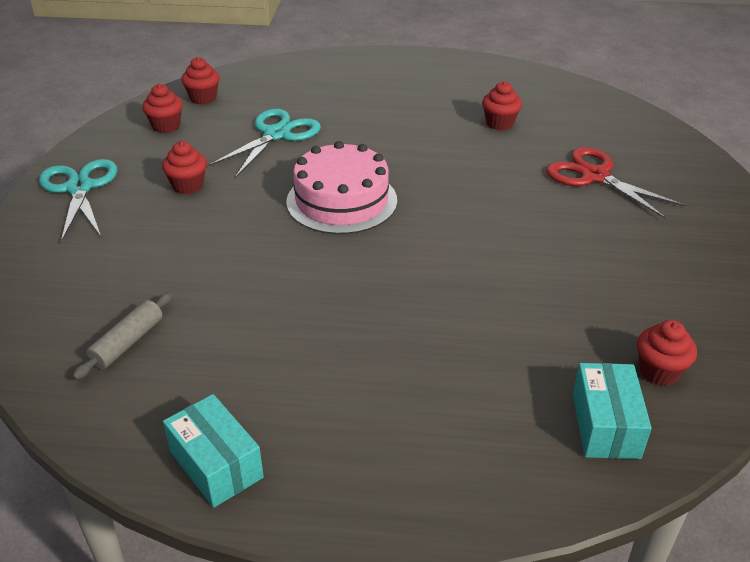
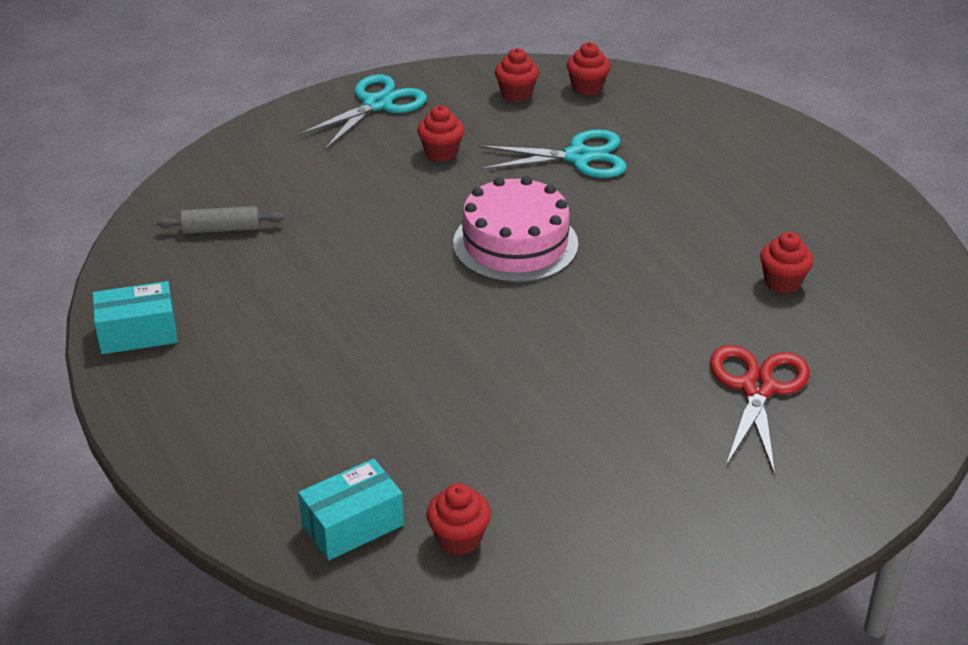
camera: 55 degrees right, 0 degrees up
(216, 464) = (138, 333): turquoise box -> turquoise box turned 60 degrees clockwise

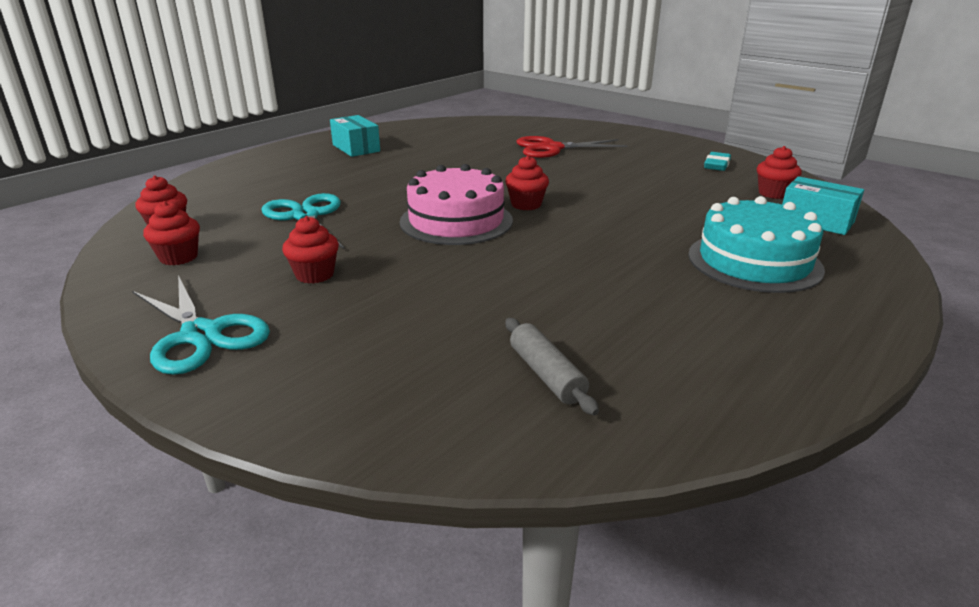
camera: 110 degrees left, 10 degrees down
(138, 333) = (778, 371): turquoise box -> turquoise box (356, 148)
(295, 411) = (754, 261): none -> turquoise cake
(377, 104) = (201, 335): turquoise scissors -> turquoise scissors turned 150 degrees counterclockwise
(604, 541) = (716, 165): none -> turquoise eraser
(782, 282) = (443, 150): red cupcake -> red cupcake (526, 204)

